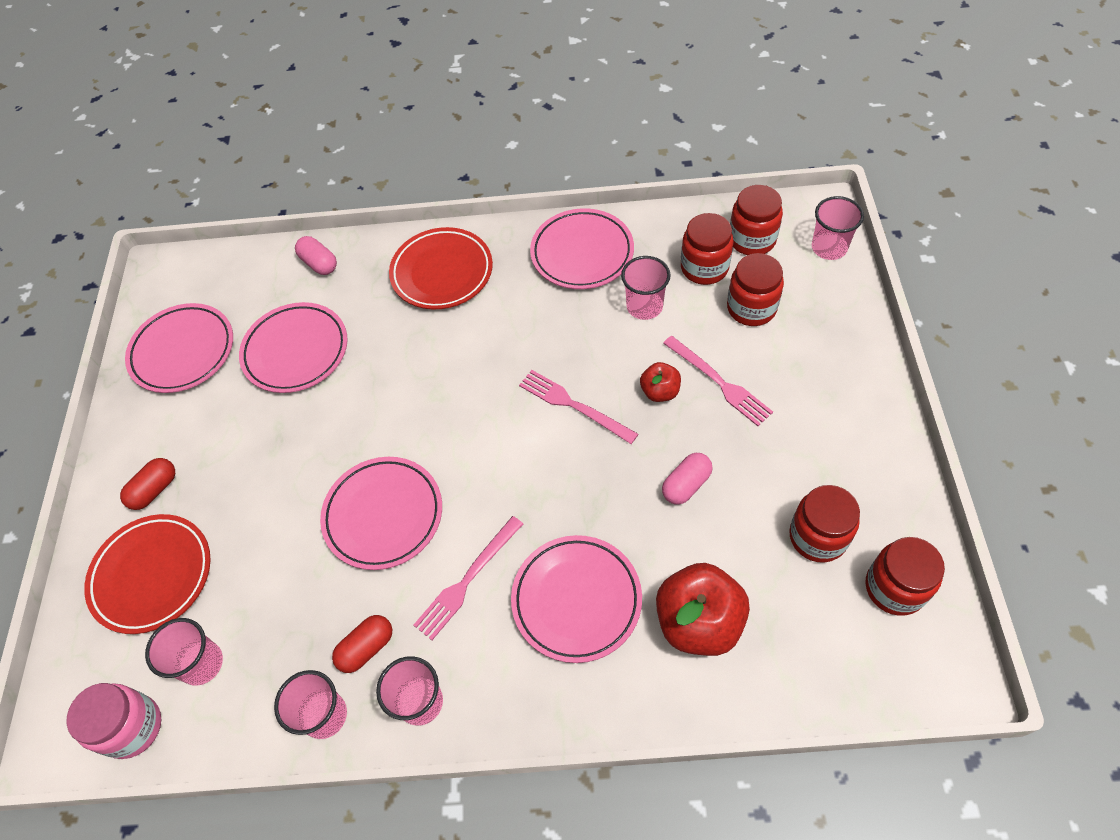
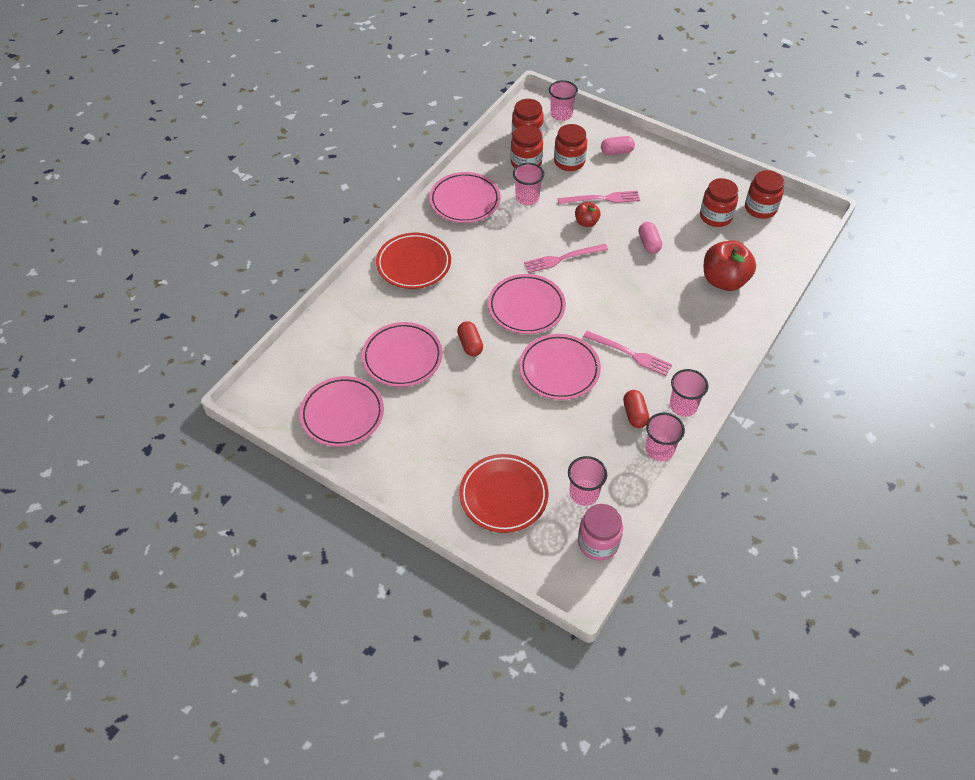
camera: 60 degrees left, 5 degrees down
(154, 490) = (440, 471): red capsule -> red capsule (470, 344)
(319, 263) = (342, 315): pink capsule -> pink capsule (616, 152)
(467, 580) = (630, 354): pink fork -> pink fork turned 45 degrees counterclockwise
(576, 600) = (677, 317): pink plate -> pink plate (526, 307)

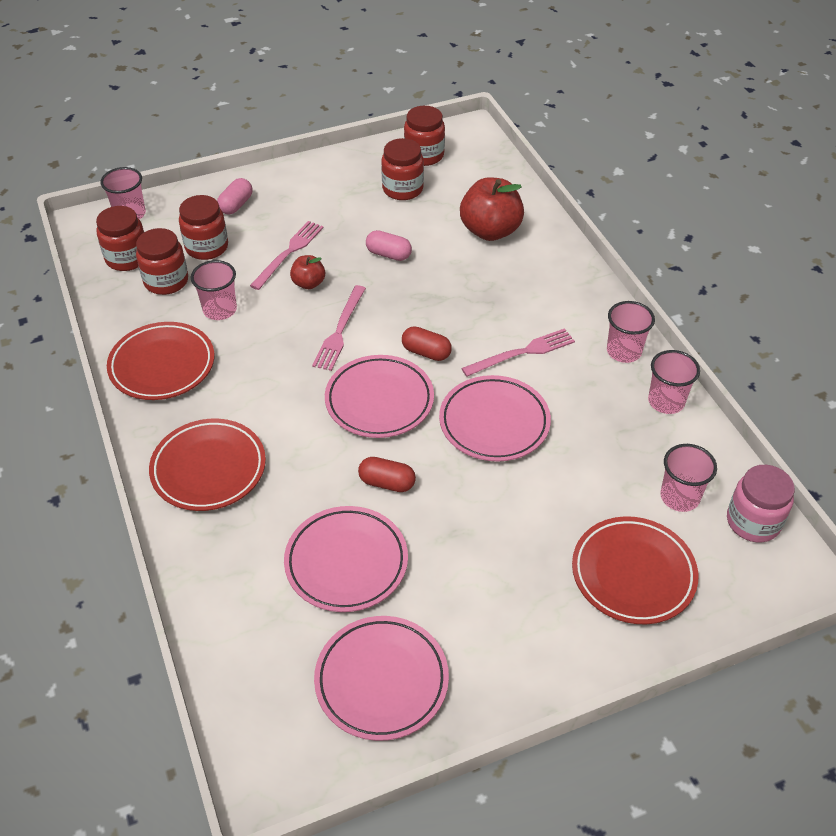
camera: 55 degrees left, 5 degrees down
(465, 201) = (162, 365): pink plate -> red plate
(634, 414) = (605, 395): red capsule -> red capsule (426, 352)

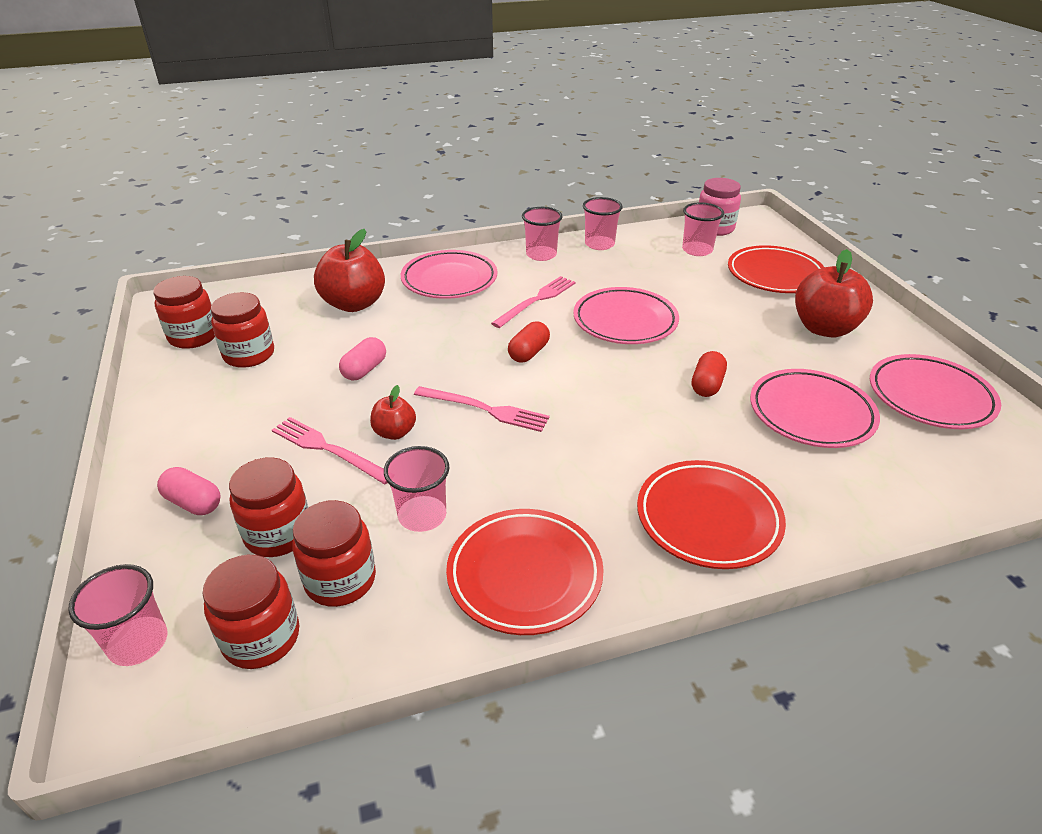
camera: 85 degrees left, 10 degrees down
(379, 401) = (596, 385): pink plate -> pink plate (449, 280)
(510, 605) = (824, 328): none -> red apple
(522, 353) = (536, 300): pink fork -> pink fork turned 60 degrees clockwise

